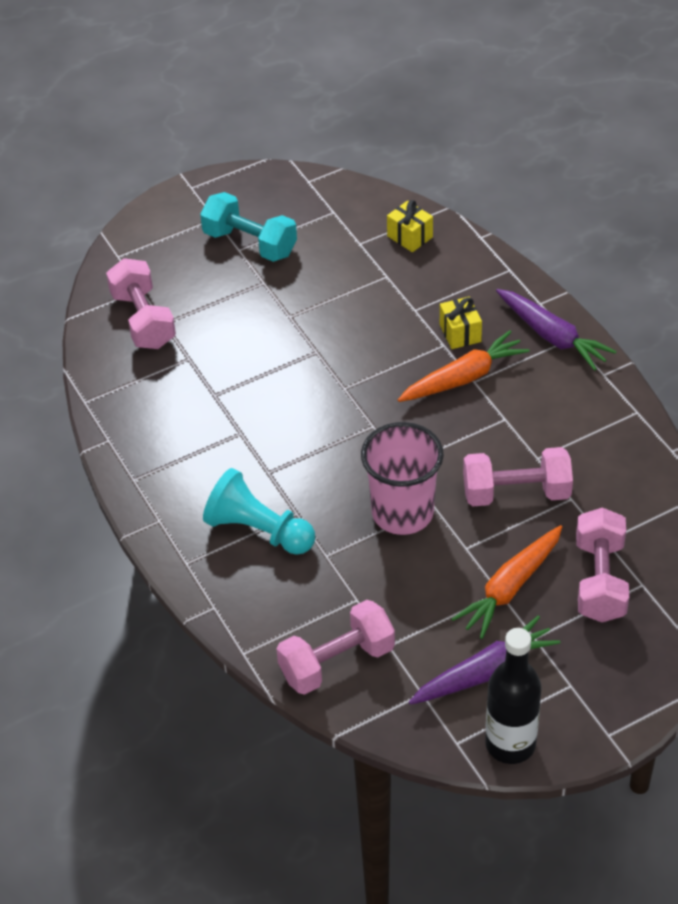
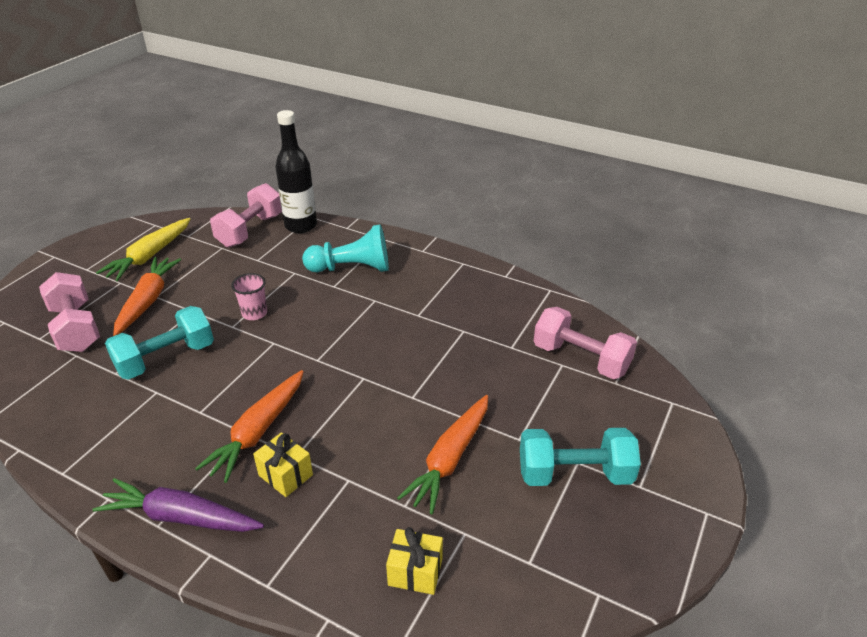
camera: 145 degrees right, 10 degrees down
(329, 291) = (450, 459): none -> orange carrot
(402, 512) = (254, 313): pink cup -> pink cup, size x0.50
(485, 672) = (149, 256): purple carrot -> yellow carrot
(510, 744) = (120, 234): black bottle -> black bottle (301, 226)
(516, 493) = (166, 358): pink dumbbell -> turquoise dumbbell

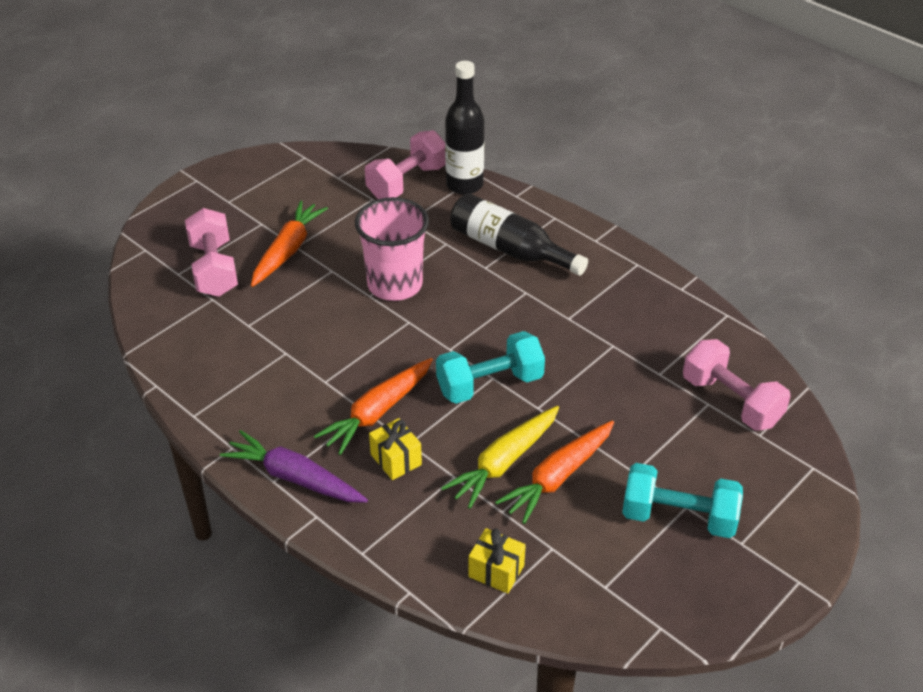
camera: 15 degrees right, 5 degrees up
(149, 256) = (294, 197): yellow carrot -> yellow carrot (504, 463)
(166, 358) = (299, 319): turquoise dumbbell -> turquoise dumbbell (489, 384)
(254, 313) = (395, 284): pink cup -> pink cup, size x2.01
(352, 268) = (510, 249): turquoise pawn -> black bottle

